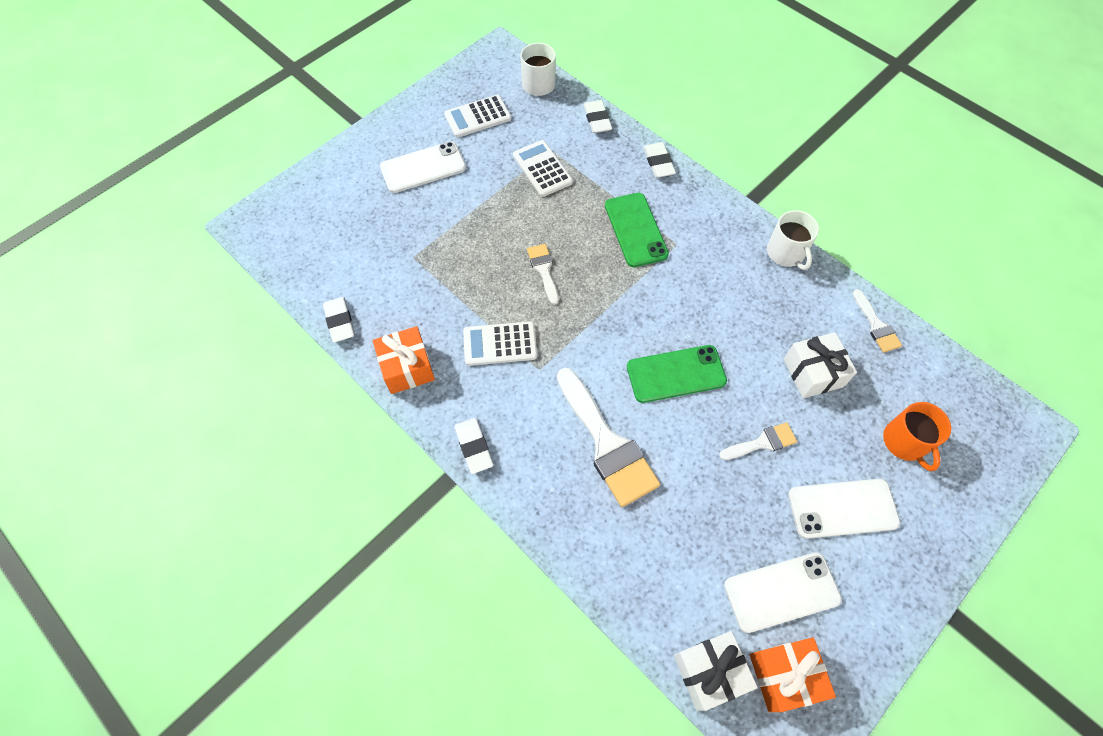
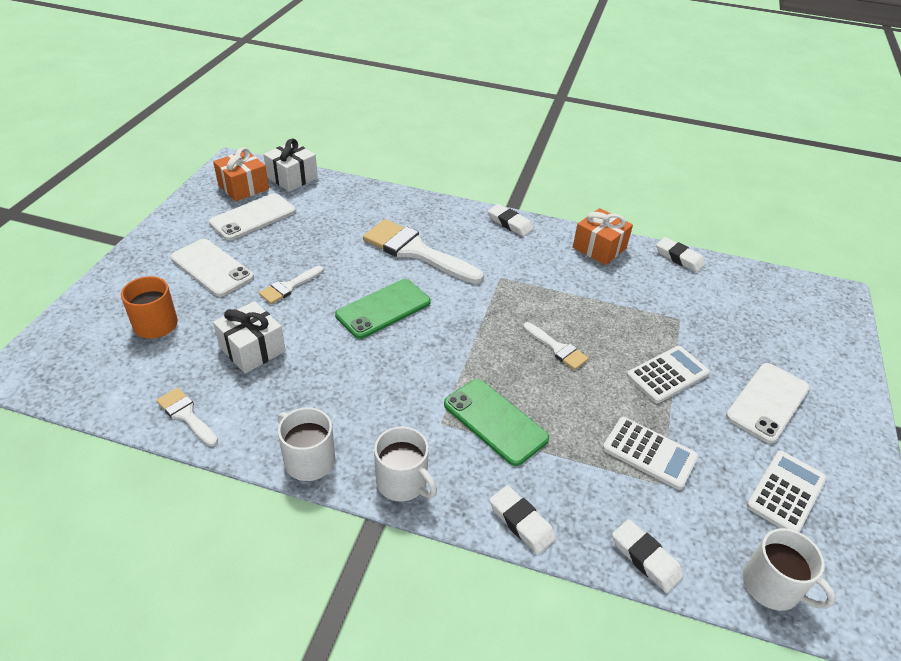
camera: 150 degrees right, 20 degrees down
(500, 344) = (545, 282): white calculator -> white calculator (667, 375)
(724, 213) = (403, 482): none -> white mug
(842, 508) = (212, 268): white phone -> white phone turned 75 degrees clockwise

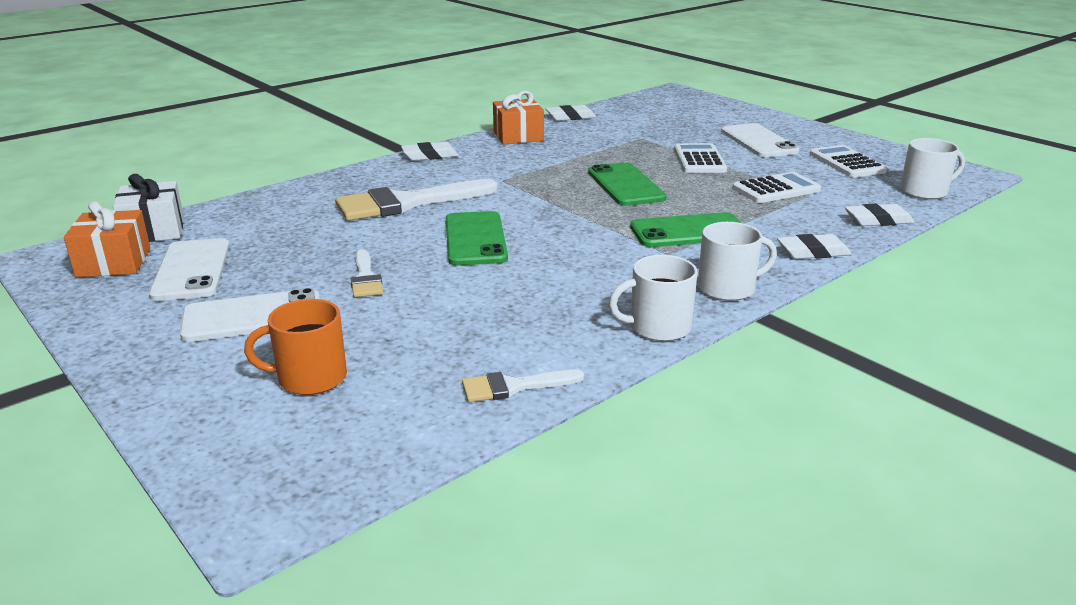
camera: 55 degrees left, 15 degrees down
(252, 349) = (447, 322): white gift -> none
(557, 348) = (625, 185): white brush -> green phone

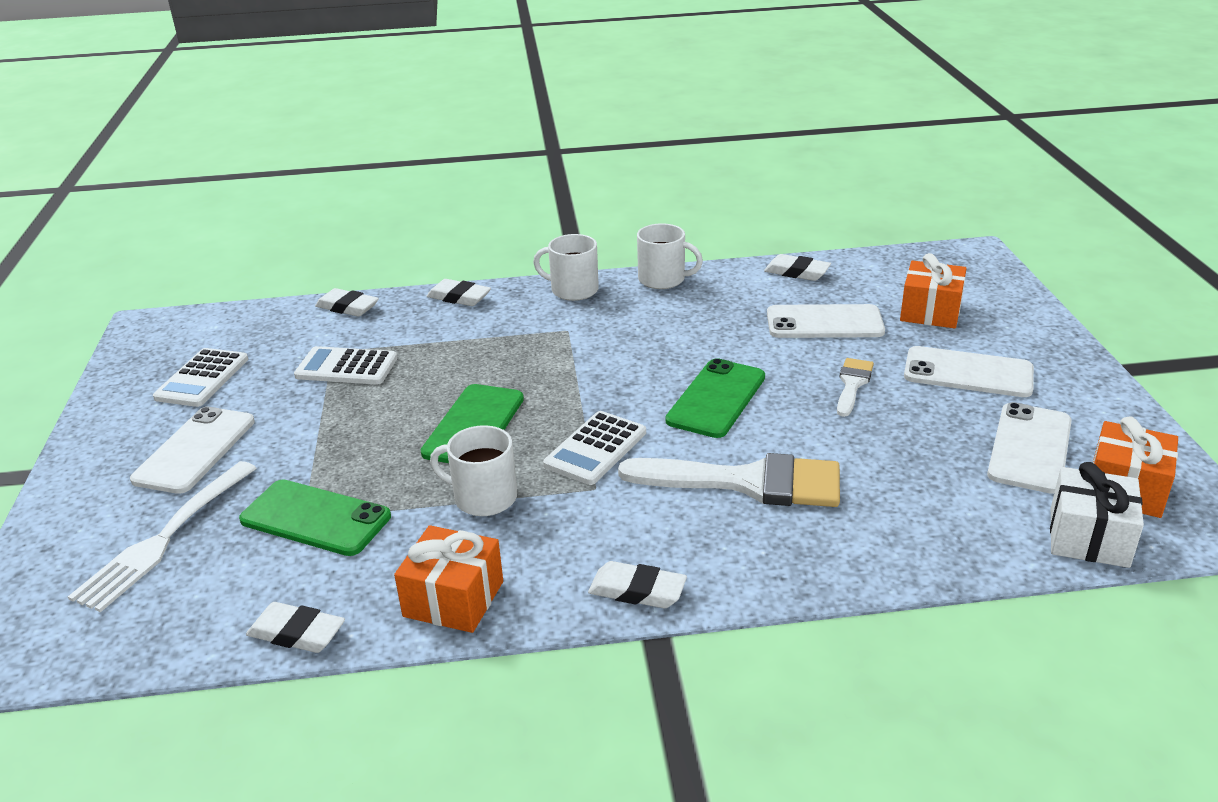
camera: 145 degrees left, 5 degrees up
(310, 378) = (930, 312): orange mug -> orange gift
(430, 328) = (824, 323): none -> white phone
(514, 387) = (797, 272): white brush -> white eraser
(689, 231) = (515, 345): green phone -> green phone (315, 518)
(691, 121) = (165, 537): none -> white fork
(699, 160) = (325, 441): white calculator -> white calculator (596, 449)
(925, 191) = (237, 321): white mug -> white mug (483, 498)

